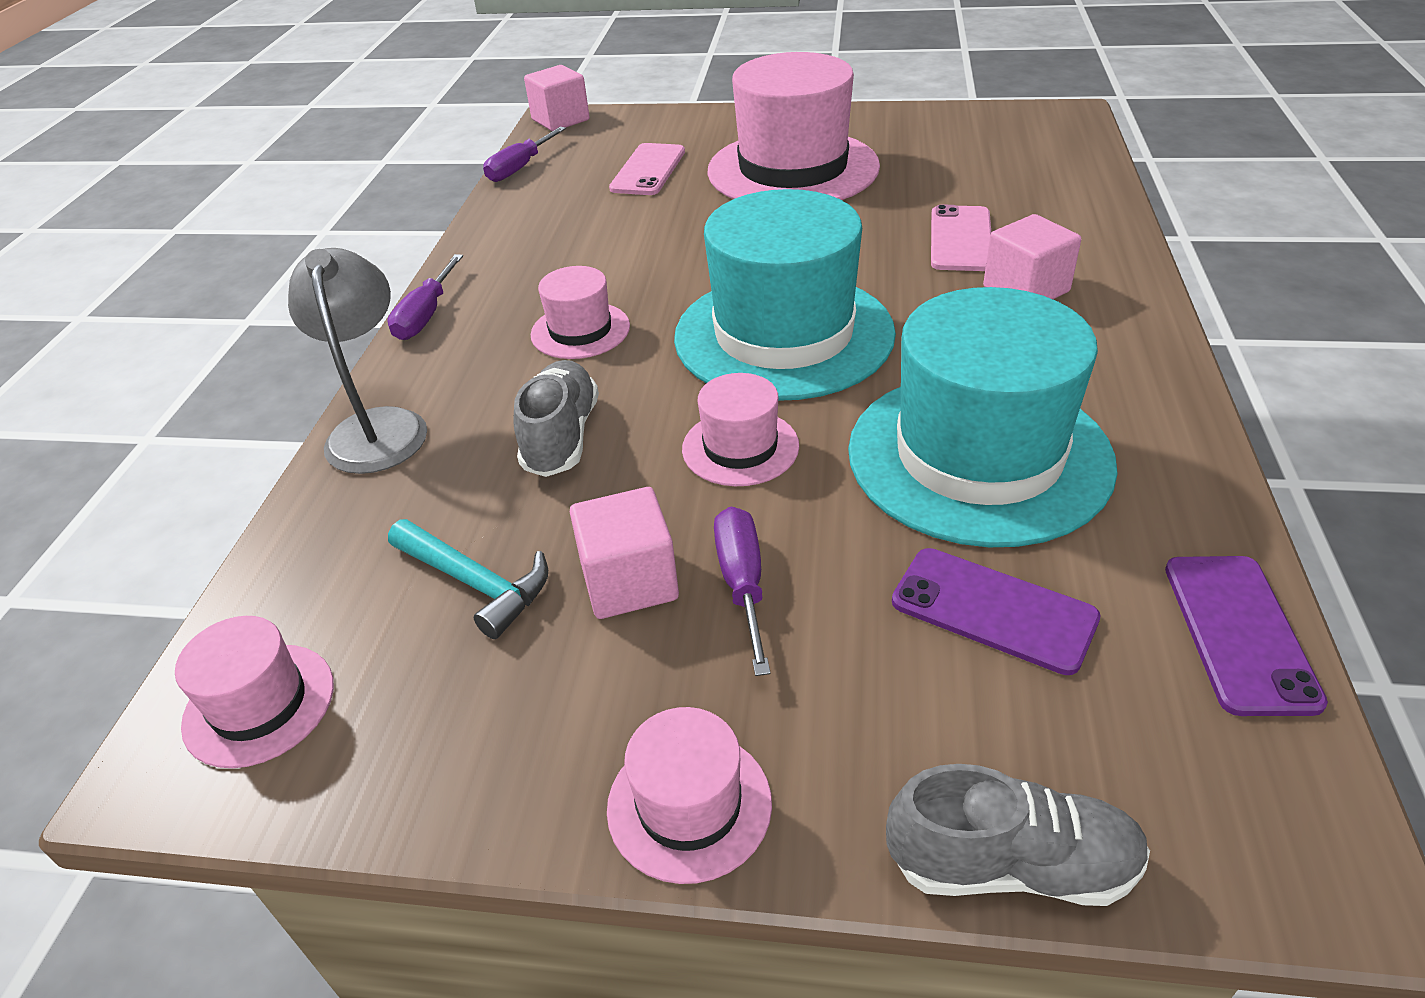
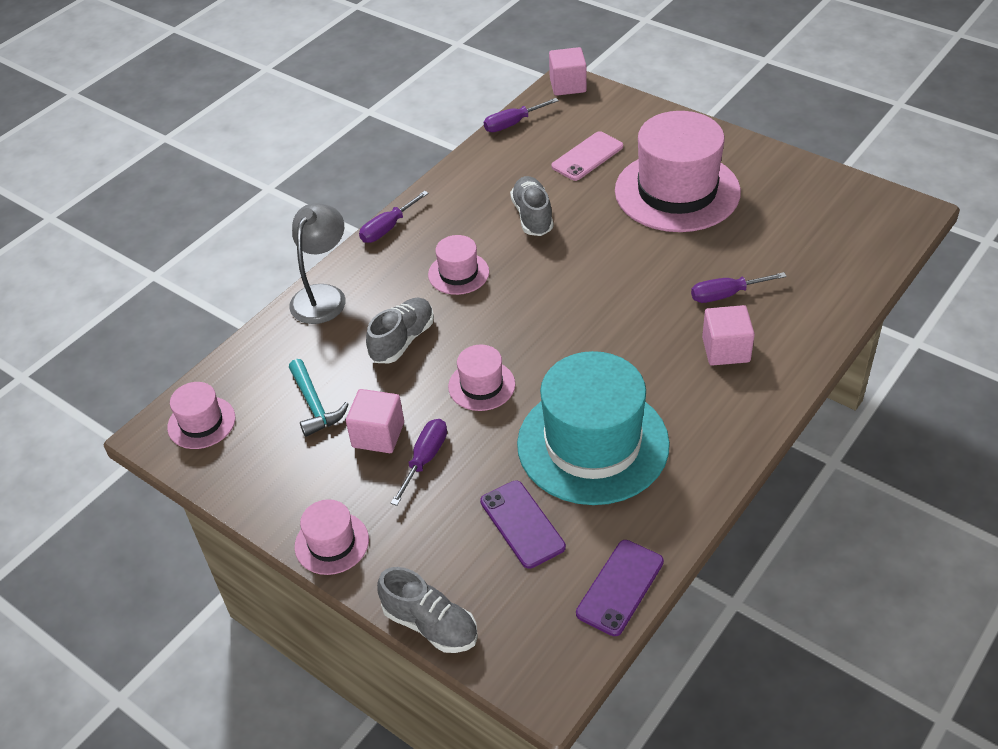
camera: 30 degrees right, 5 degrees up
(631, 242) = (532, 216): none -> grey shoe
(783, 335) = (561, 323): turquoise hat -> none
(961, 239) = (726, 295): pink phone -> purple screwdriver

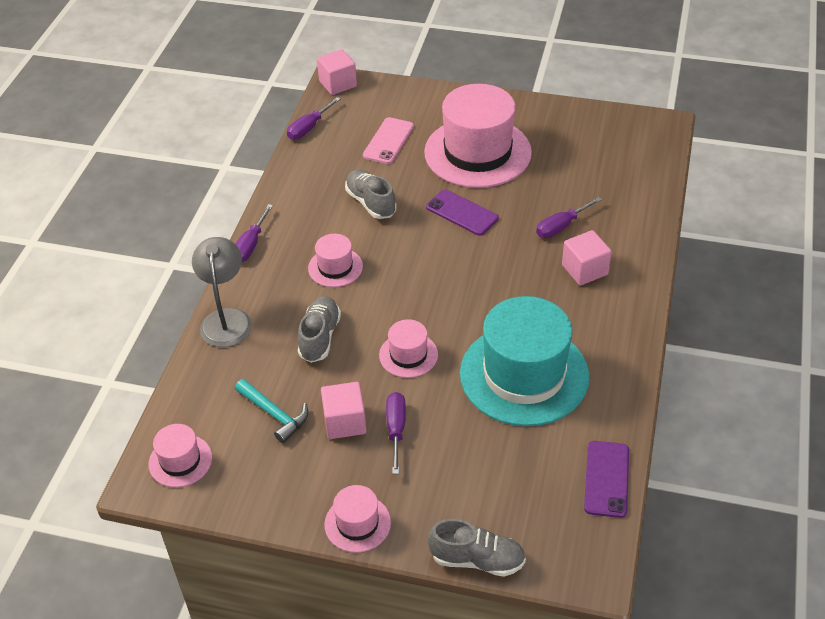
camera: 25 degrees left, 0 degrees up
(522, 524) = (504, 455): purple phone -> purple phone (462, 213)

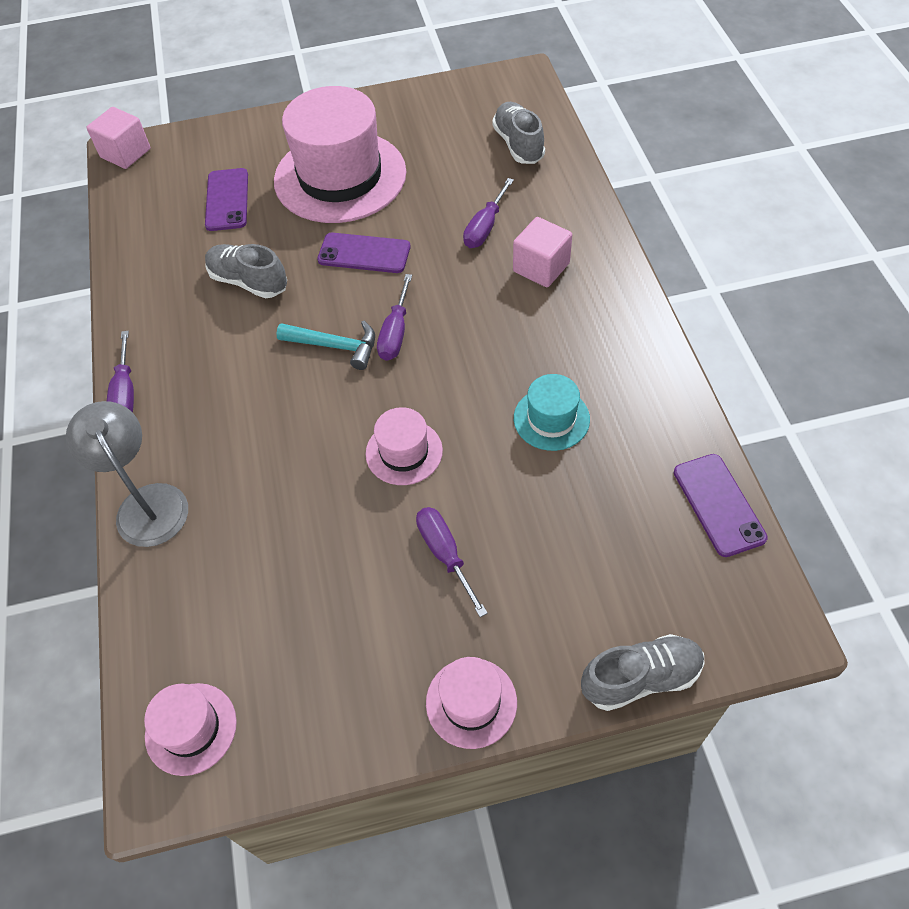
camera: 25 degrees left, 10 degrees up
(275, 414) = (282, 604): turquoise hammer -> turquoise hammer (335, 346)
(309, 128) = (119, 218): purple screwdriver -> purple screwdriver (395, 333)
(320, 337) = (282, 476): grey shoe -> grey shoe (518, 144)
(335, 267) = (250, 378): pink hat -> none
(345, 422) = (377, 573): pink cube -> none
(388, 141) = (227, 200): pink phone -> purple phone
(524, 375) = (551, 419): turquoise hat -> turquoise hat, size x0.47

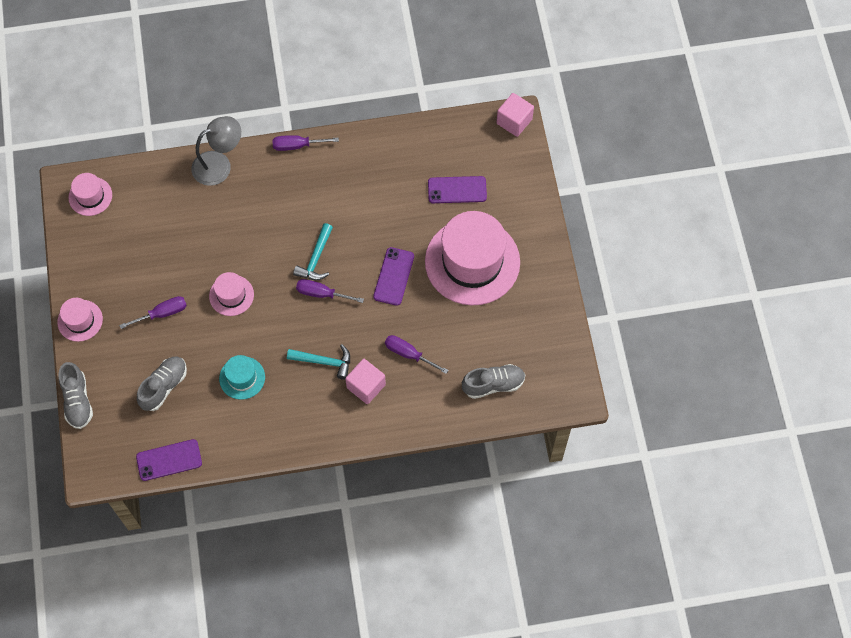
camera: 90 degrees right, 10 degrees up
(249, 281) = (377, 207): grey shoe -> grey shoe (164, 386)
(509, 318) = (324, 362): none -> turquoise hammer

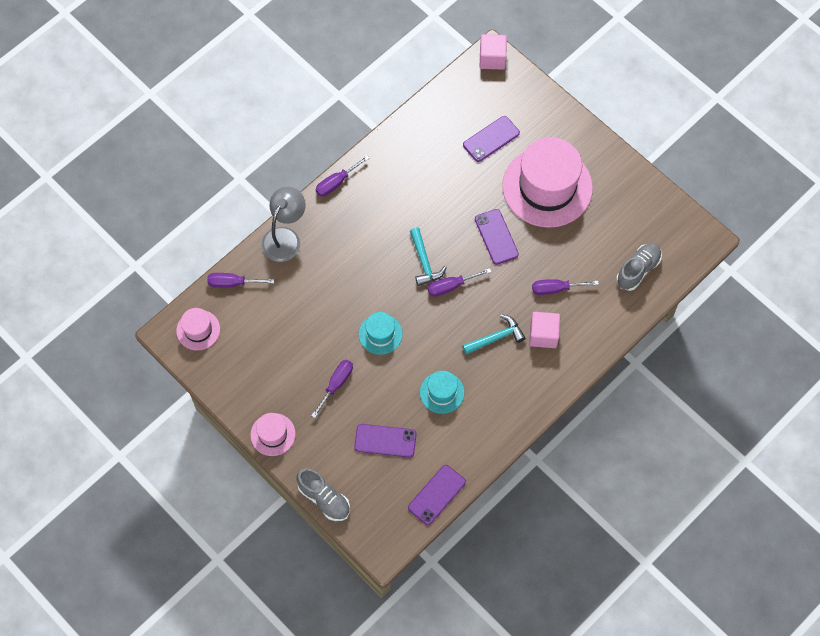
camera: 35 degrees left, 0 degrees up
(147, 175) = (232, 283): none -> purple screwdriver
(164, 386) = (385, 441): grey shoe -> purple phone
(231, 295) = (380, 334): pink hat -> turquoise hat

